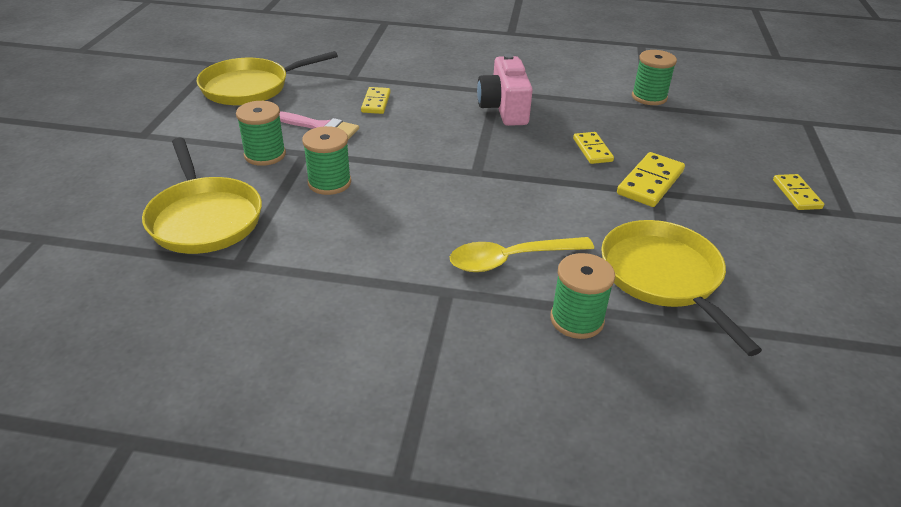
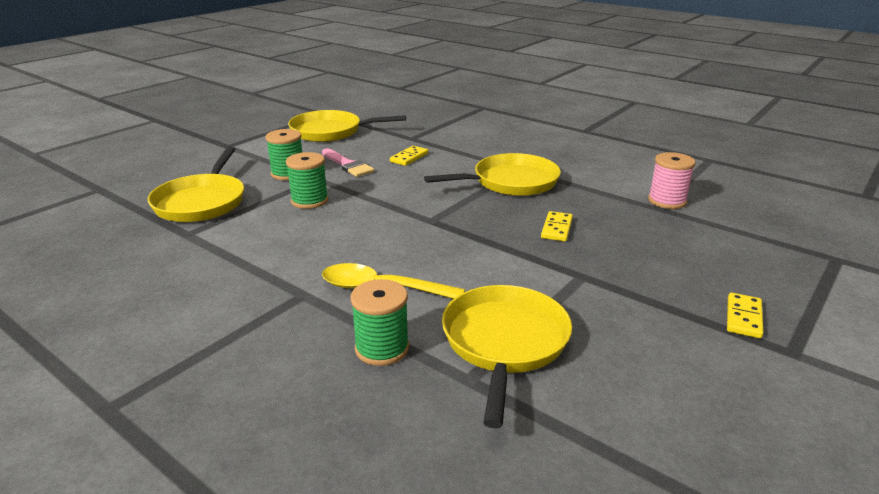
camera: 30 degrees right, 10 degrees down
(504, 109) = (511, 182): pink camera -> yellow pan
(649, 97) = (667, 201): green spool -> pink spool
(650, 183) = (584, 266): yellow domino -> none

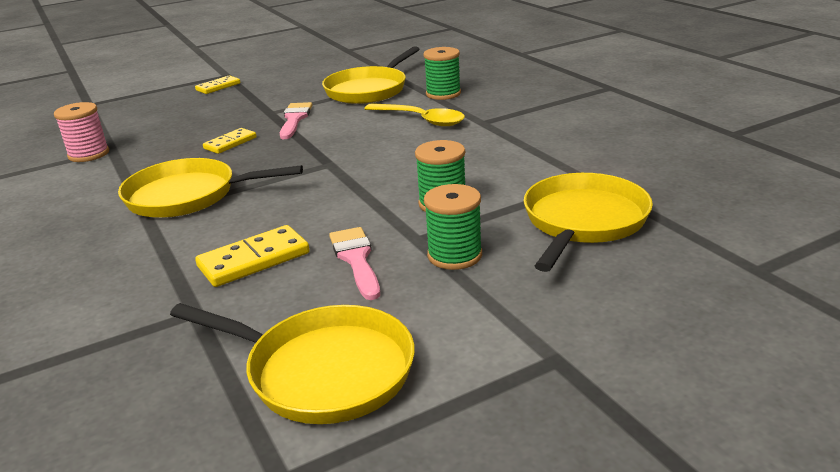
camera: 155 degrees left, 0 degrees up
(409, 158) = (254, 260): yellow domino -> yellow domino, size x1.52
(536, 268) = (295, 119): none -> pink brush

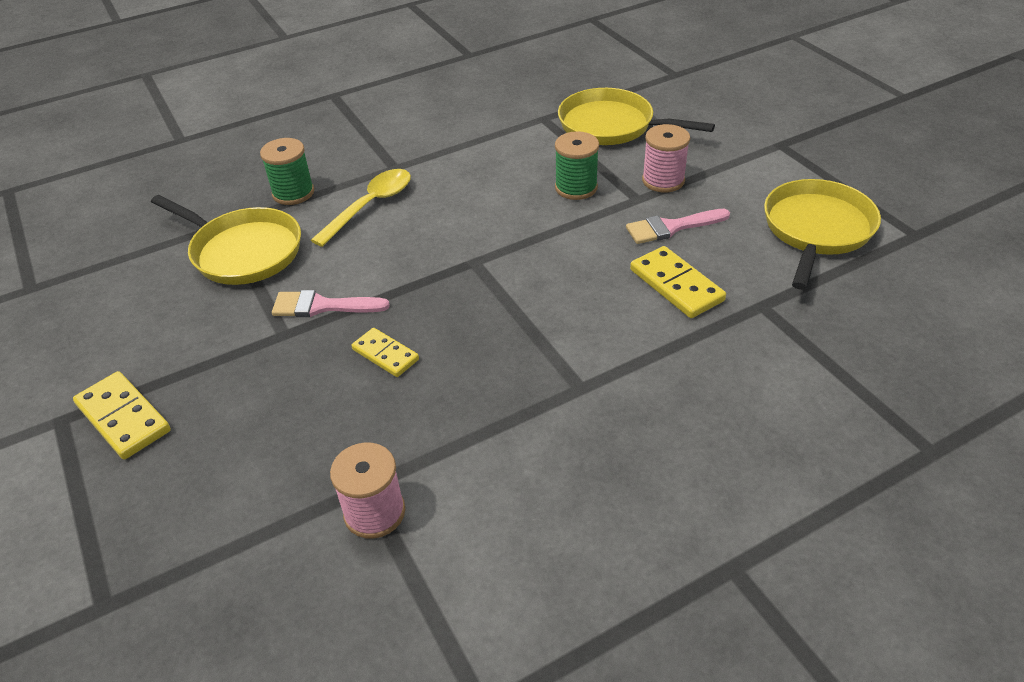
camera: 90 degrees left, 15 degrees up
(188, 196) = (538, 361): yellow pan -> none
(218, 87) = (123, 418): yellow domino -> yellow domino, size x1.52
(454, 255) = (663, 180): green spool -> pink spool

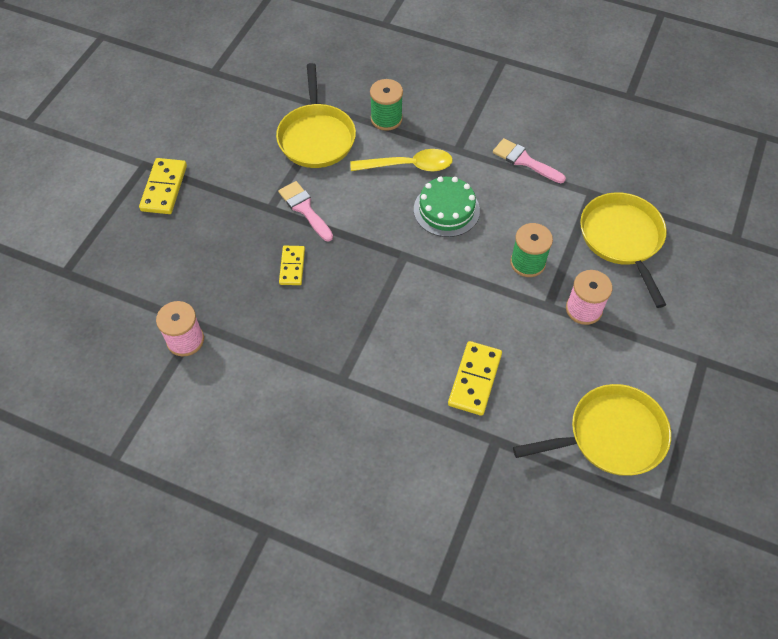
camera: 50 degrees right, 15 degrees up
(455, 207) = (446, 210): none -> green cake
(671, 227) = (533, 344): pink brush -> pink brush (524, 161)

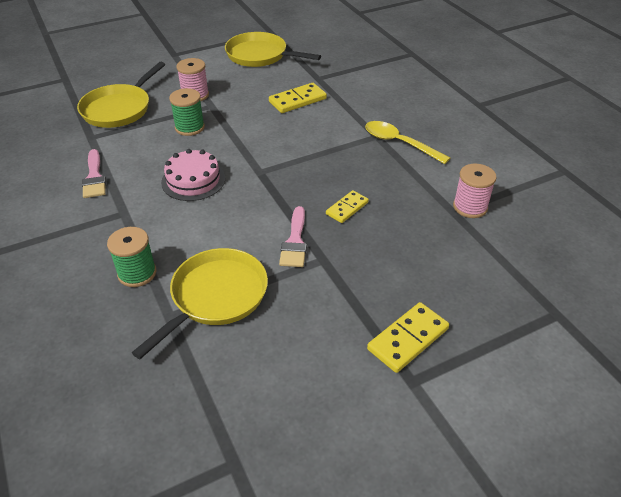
camera: 140 degrees left, 15 degrees down
(408, 166) = (176, 224): yellow spoon -> yellow spoon (399, 143)
(446, 210) = (193, 180): green cake -> pink cake

